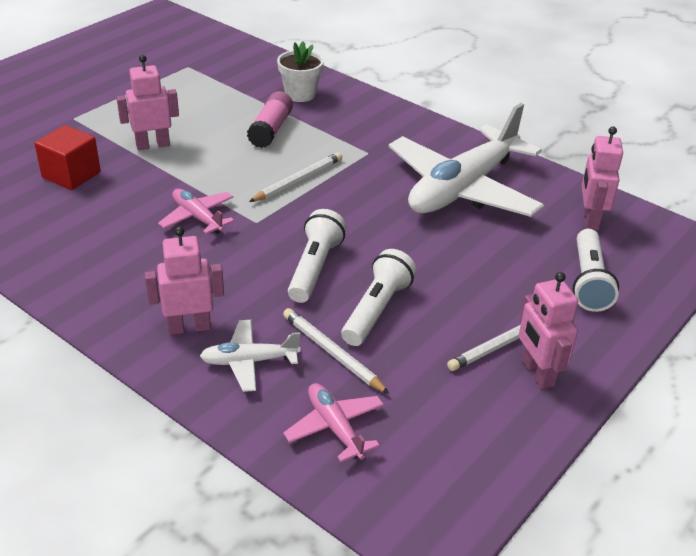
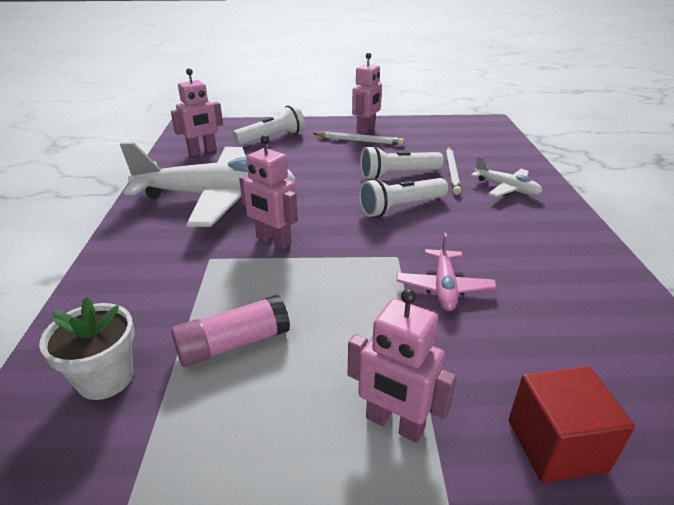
camera: 130 degrees left, 5 degrees down
(189, 327) = (530, 218): pink robot -> pink robot (273, 241)
(298, 180) = (309, 269): white pencil -> none
(335, 427) = (488, 153): pink plane -> none

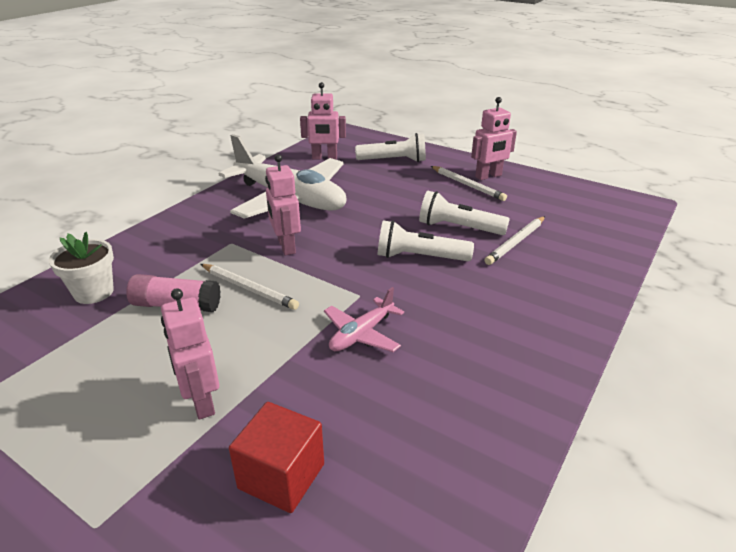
camera: 35 degrees right, 0 degrees up
(290, 293) = (249, 288): none -> white pencil
(506, 188) = (549, 277): white plane -> none

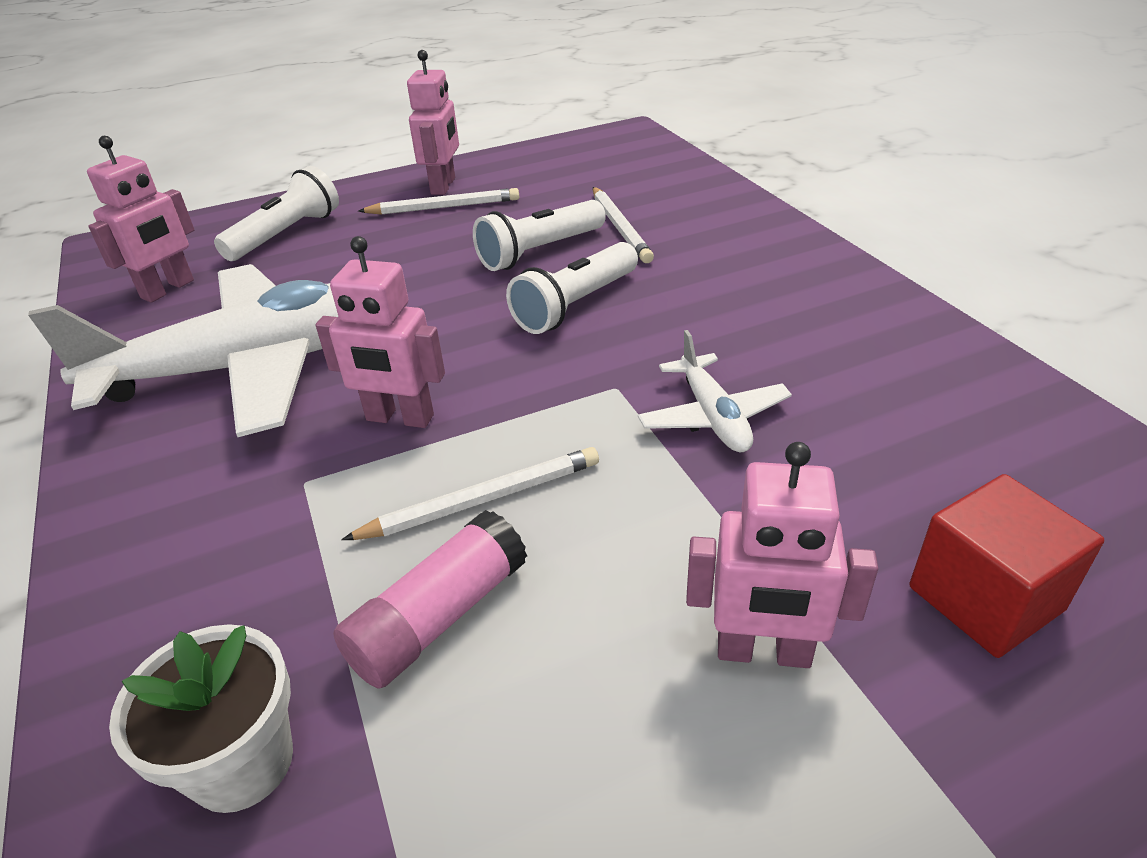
camera: 55 degrees left, 5 degrees up
(362, 334) = (713, 416): pink plane -> white plane

